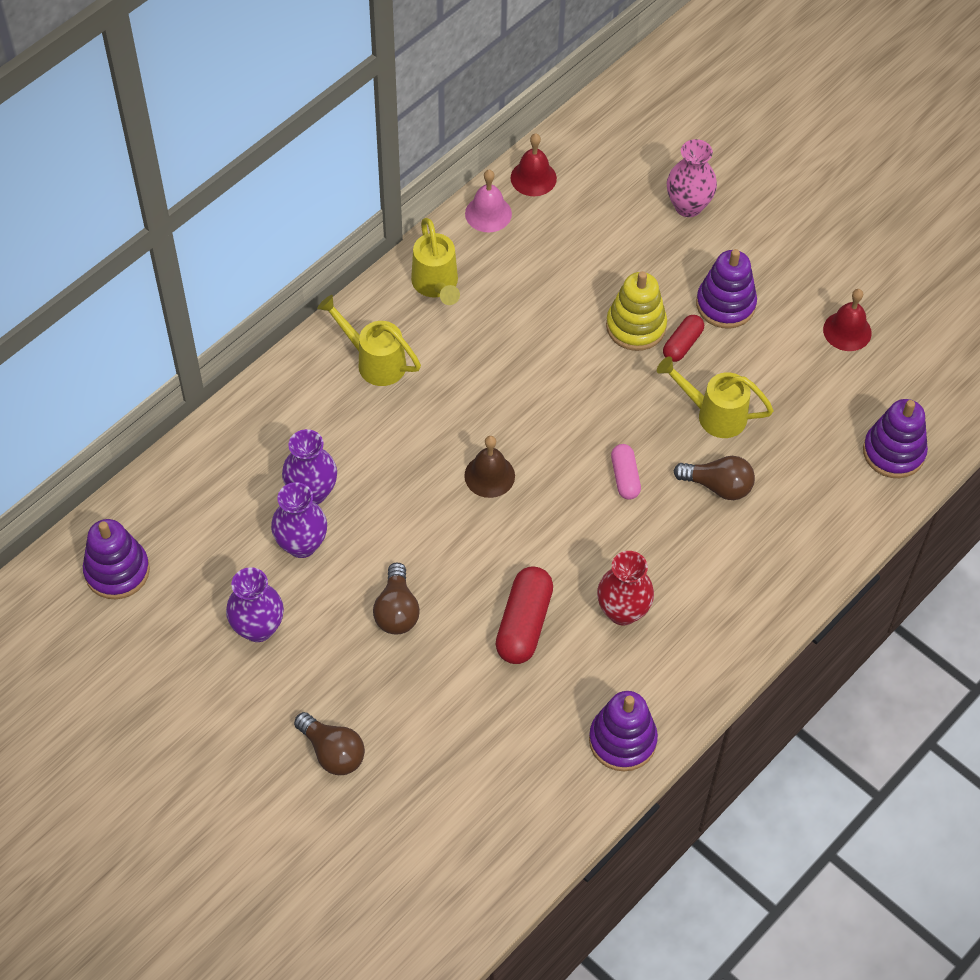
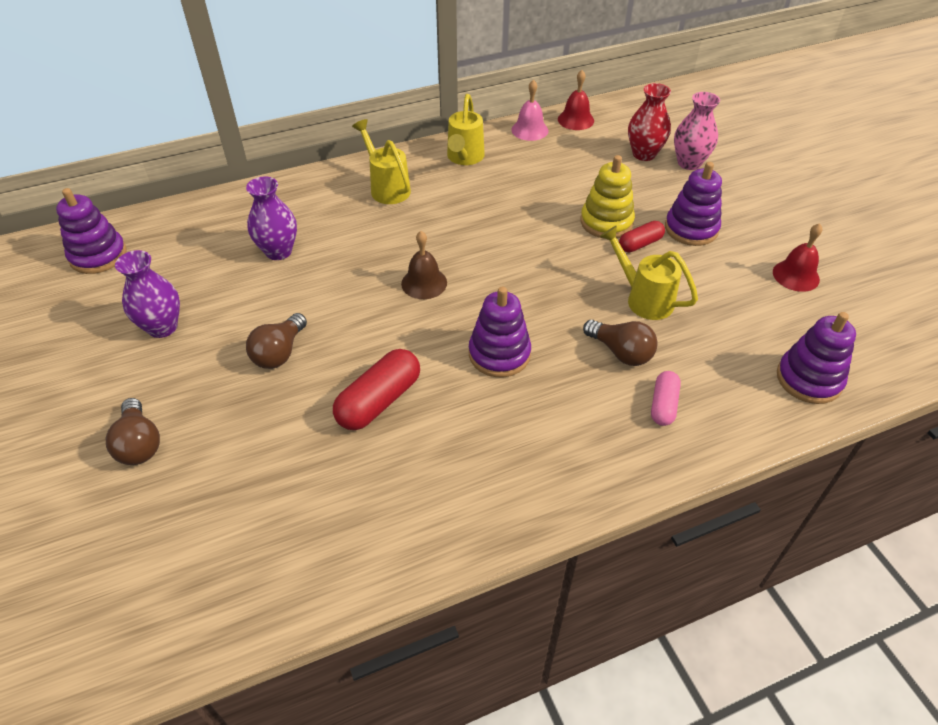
camera: 25 degrees right, 10 degrees down
(301, 544) = (243, 282): purple vase -> none
(622, 611) = (475, 423): red vase -> red vase (644, 154)
(622, 740) = (406, 540): purple stacking toy -> purple stacking toy (499, 354)
(625, 477) = (538, 319): pink capsule -> pink capsule (663, 405)

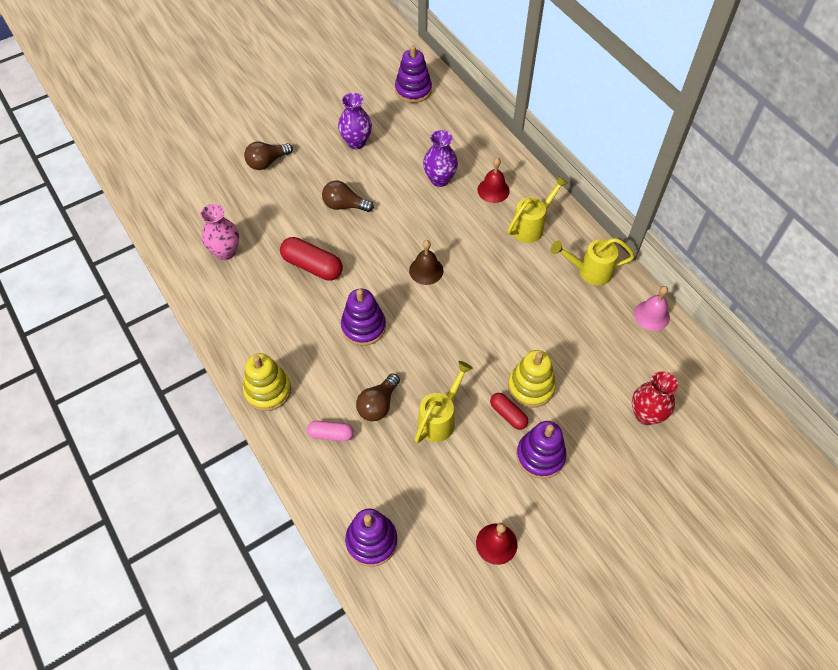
camera: 80 degrees right, 10 degrees up
(575, 120) = (684, 352): red bell -> red bell (493, 190)
(589, 473) = (268, 390): none -> yellow stacking toy
(689, 163) = (644, 456): pink vase -> pink vase (225, 252)

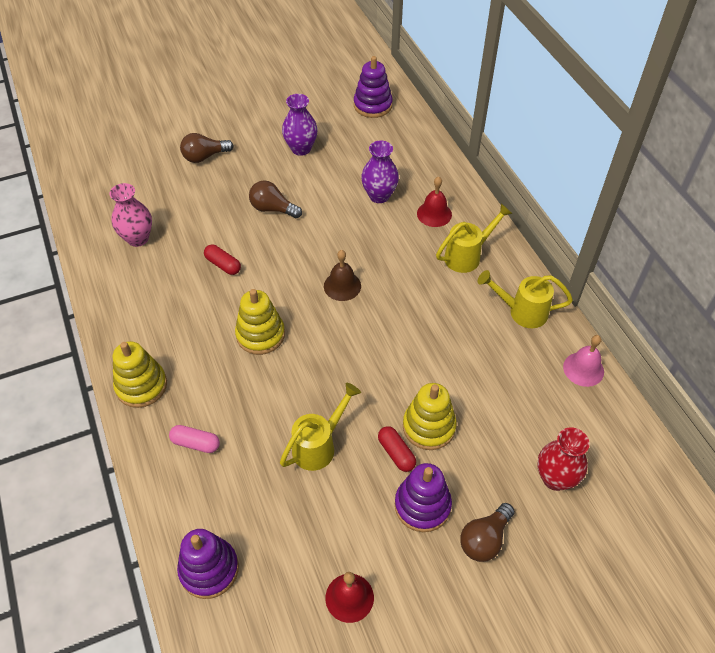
camera: 10 degrees right, 5 degrees down
(312, 266) = (223, 265): red capsule -> red capsule, size x0.60
(363, 327) = (260, 335): purple stacking toy -> yellow stacking toy
(378, 404) = (255, 419): brown light bulb -> brown light bulb (485, 539)

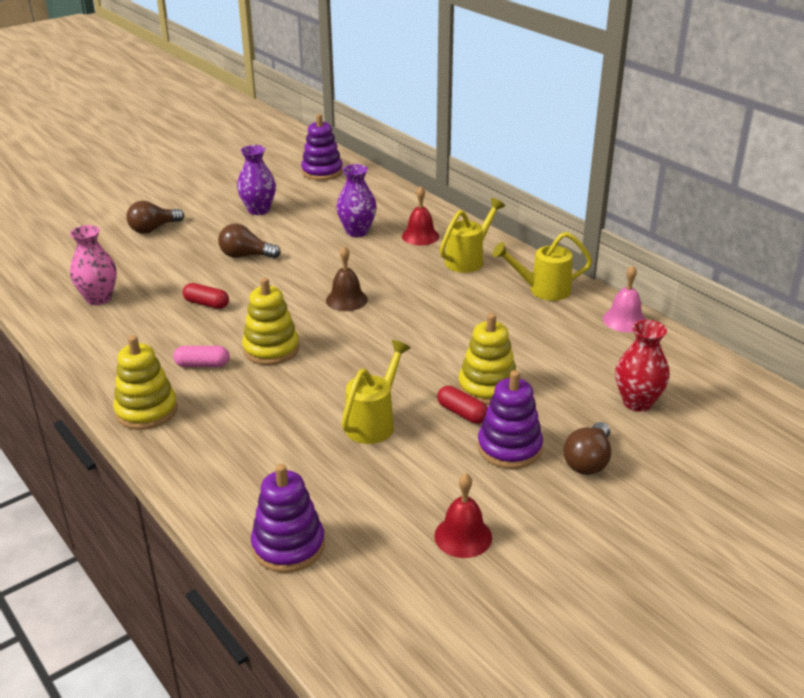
camera: 15 degrees left, 20 degrees down
(196, 443) = (230, 445): pink capsule -> pink capsule (202, 365)

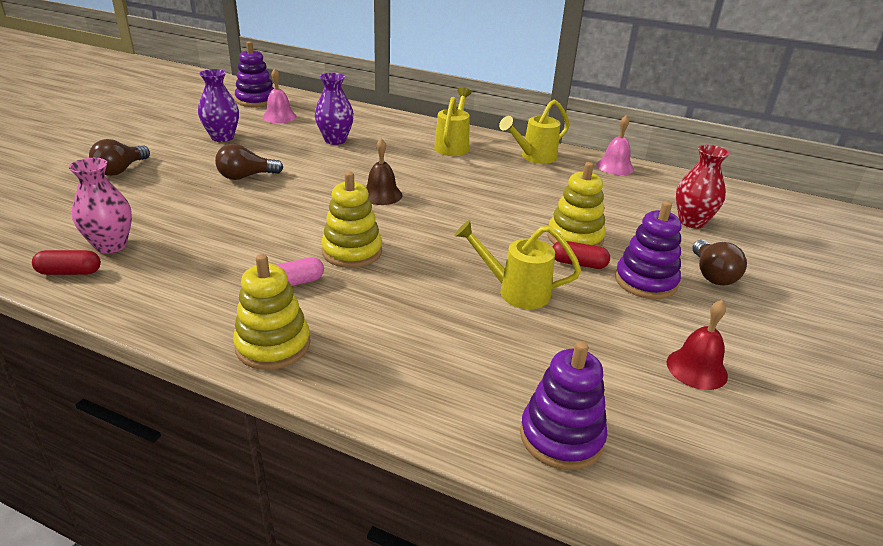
camera: 30 degrees left, 0 degrees up
(206, 304) = (244, 225): red capsule -> red capsule (69, 272)
(328, 195) = (279, 117): none -> pink bell
(374, 422) = (515, 291): yellow watering can -> yellow watering can turned 75 degrees counterclockwise
(420, 236) = (394, 135): red bell -> none

